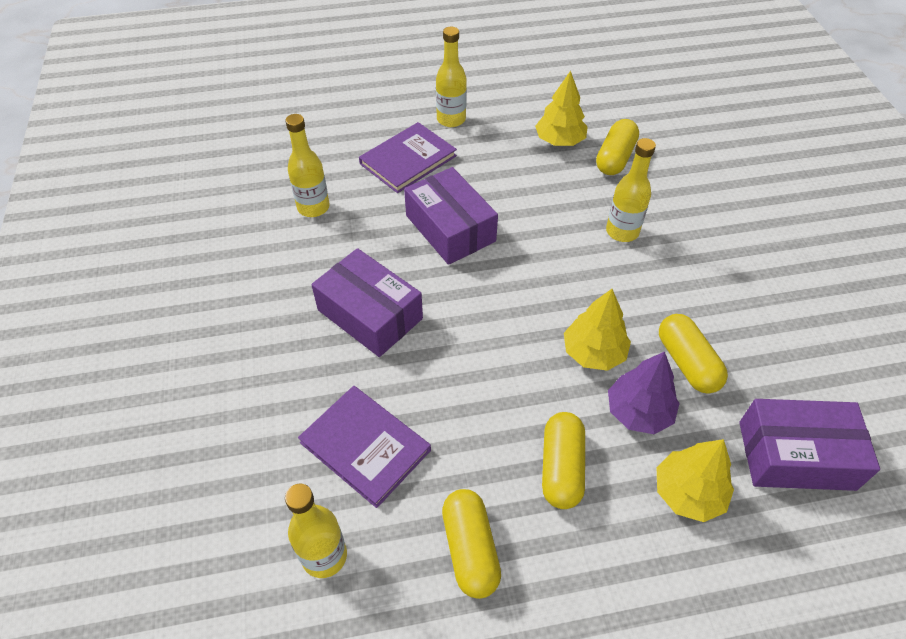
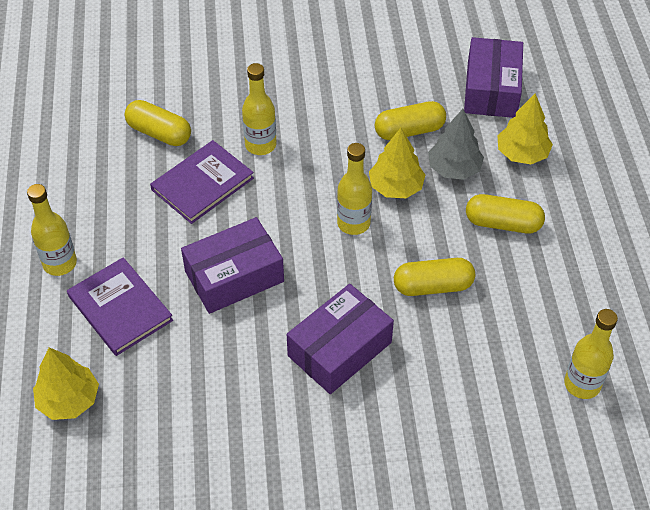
camera: 85 degrees left, 0 degrees up
(313, 207) = (180, 402): yellow bottle -> yellow bottle (353, 223)
(365, 446) = (484, 355): purple book -> purple book (202, 184)
(470, 549) = (571, 287): yellow capsule -> yellow capsule (433, 286)
(559, 141) = (122, 172): yellow tree -> yellow tree (69, 400)
(638, 412) = (454, 168): purple tree -> grey tree

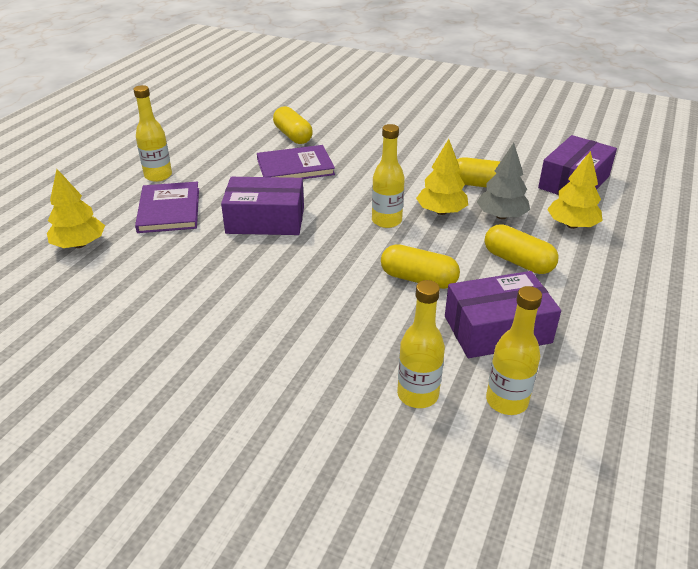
camera: 30 degrees right, 15 degrees down
(260, 145) = (357, 160): yellow bottle -> yellow bottle (417, 395)
(339, 349) = (301, 289): purple box -> purple box (497, 329)

